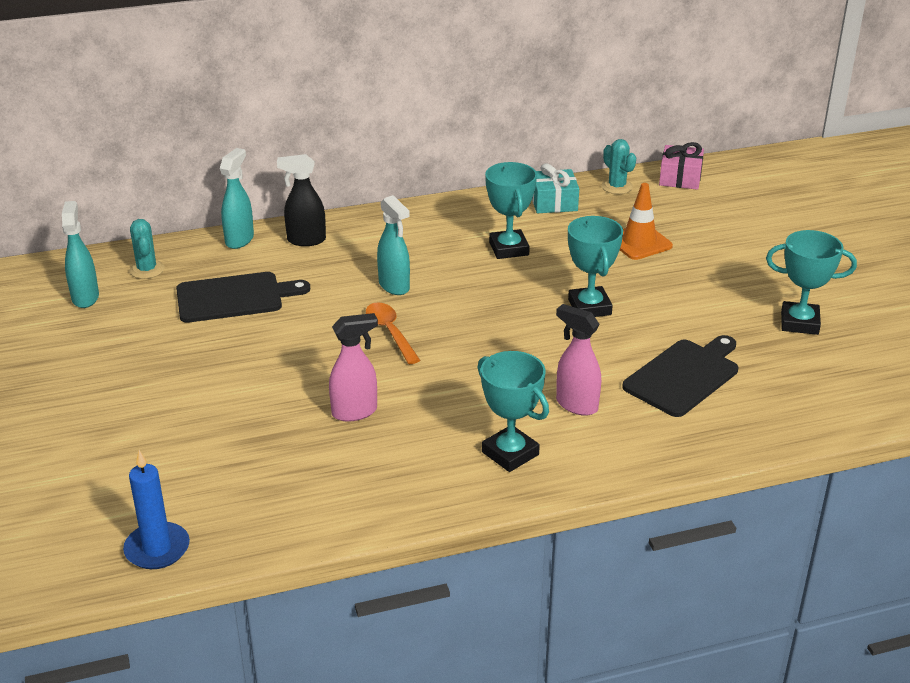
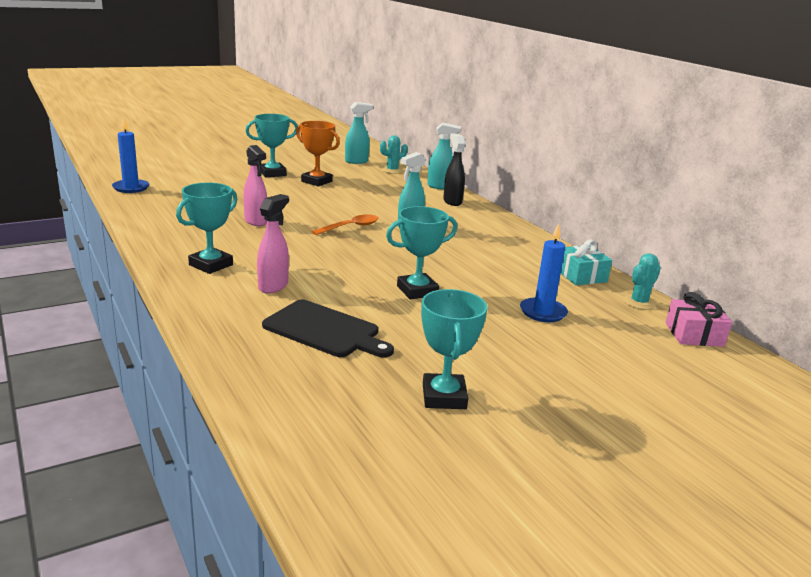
camera: 75 degrees right, 10 degrees down
(182, 346) = (316, 181): none -> orange trophy
(234, 297) = (373, 189): black cutting board -> none
(509, 249) = (488, 260): turquoise trophy -> turquoise trophy (272, 173)
(639, 242) = (543, 312): orange traffic cone -> blue candle

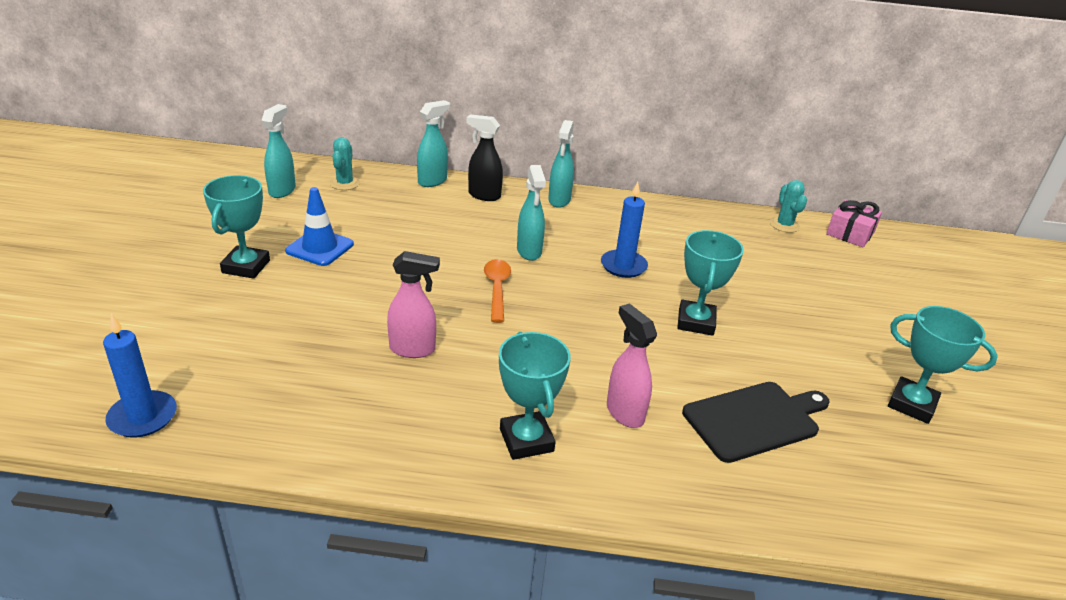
camera: 55 degrees left, 10 degrees up
(316, 181) = (320, 248): orange trophy -> blue traffic cone
(493, 221) = (559, 200): none -> turquoise spray bottle
(543, 312) = (779, 277): blue candle -> blue candle (623, 266)
(581, 275) = (717, 222): turquoise gift -> none

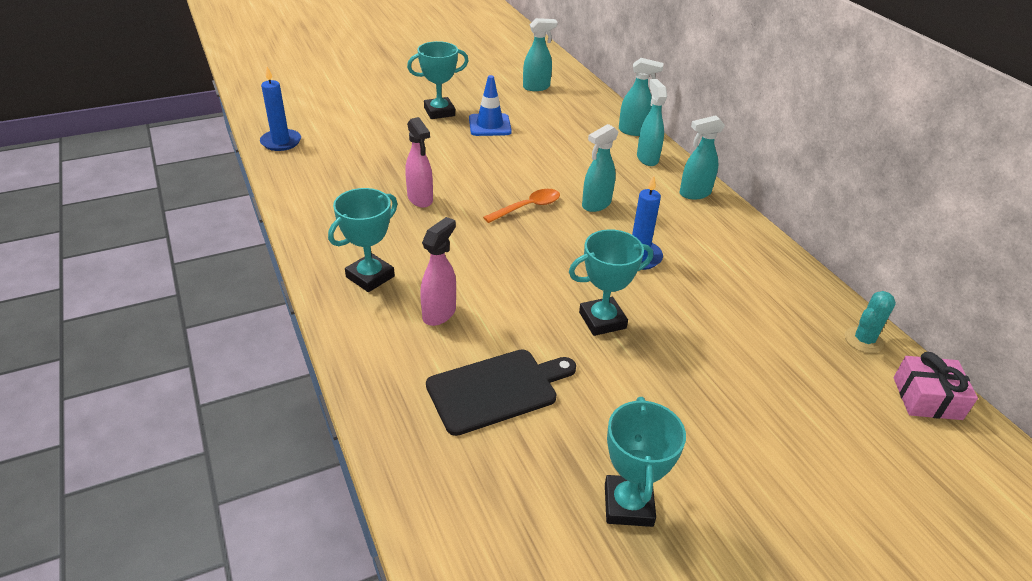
camera: 60 degrees right, 5 degrees up
(344, 183) = (578, 102): turquoise cactus -> none
(484, 195) = (647, 158): black spray bottle -> turquoise spray bottle
(754, 420) = (496, 389): black cutting board -> black cutting board turned 60 degrees counterclockwise

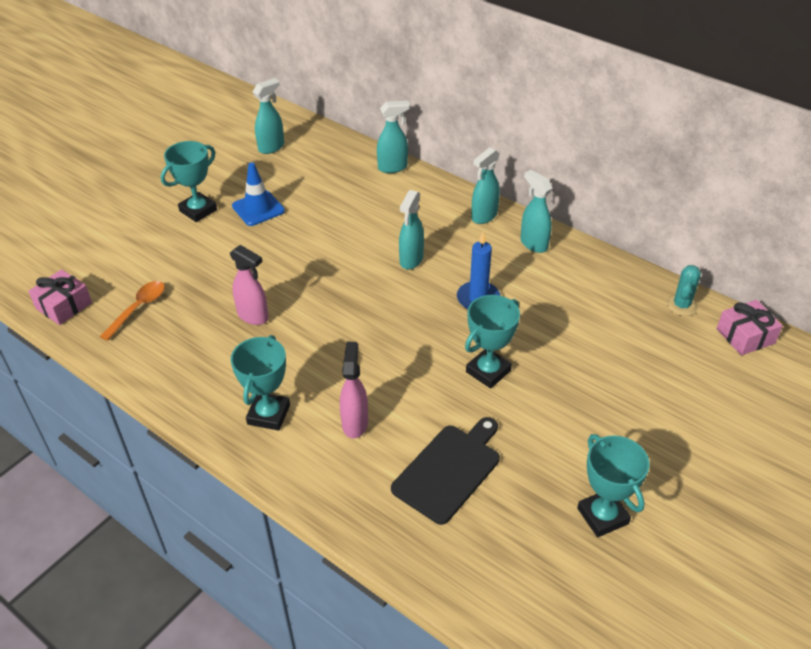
camera: 25 degrees left, 5 degrees up
(281, 142) = (64, 306): blue candle -> pink gift
(527, 207) = (355, 286): orange spoon -> orange spoon (138, 309)
(647, 158) = (423, 193): turquoise spray bottle -> turquoise spray bottle (533, 244)

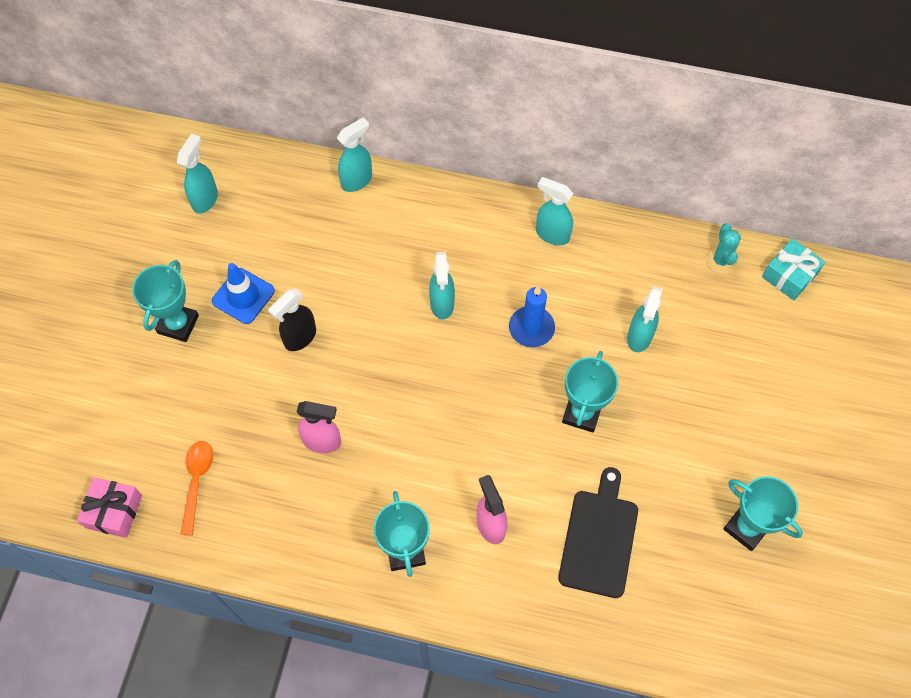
camera: 25 degrees left, 20 degrees up
(282, 246) = (300, 338): none -> black spray bottle
(484, 216) = (486, 215): turquoise spray bottle -> turquoise spray bottle (639, 337)
(745, 336) = (789, 275): pink gift -> turquoise gift

